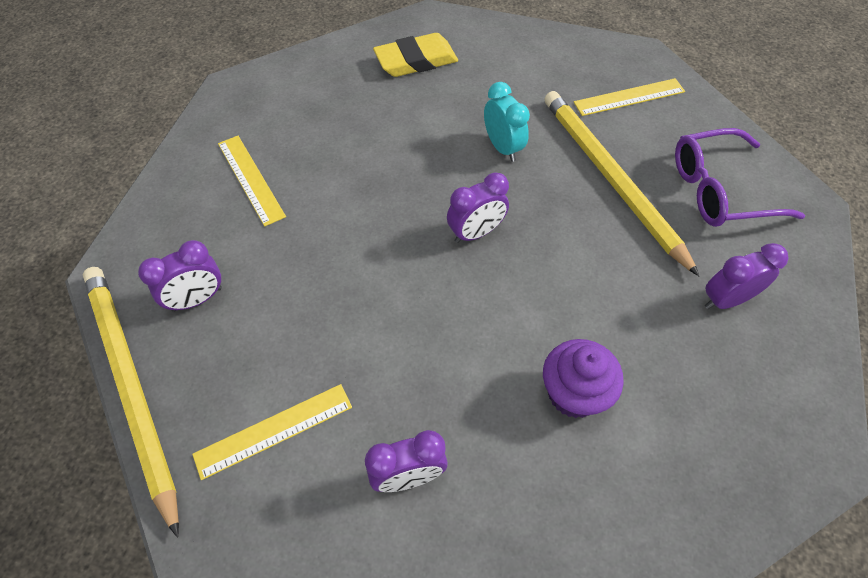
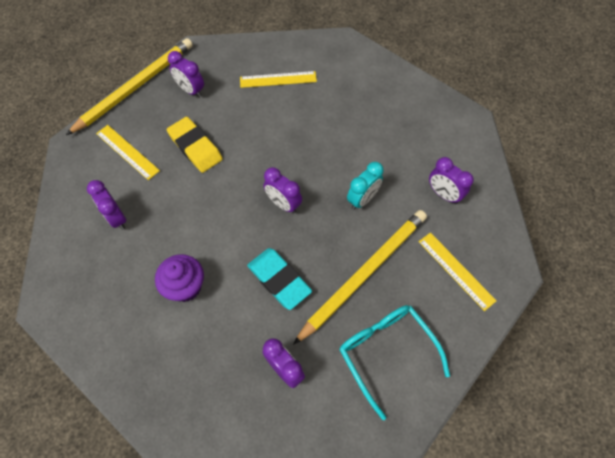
camera: 70 degrees right, 5 degrees up
(251, 179) = (278, 79): yellow ruler -> yellow ruler turned 45 degrees clockwise
(416, 60) = (420, 125): yellow eraser -> yellow eraser (195, 147)
(525, 74) = (443, 194): none -> purple clock
(595, 270) = (279, 280): none -> turquoise eraser
(718, 190) = (386, 352): purple glasses -> turquoise glasses

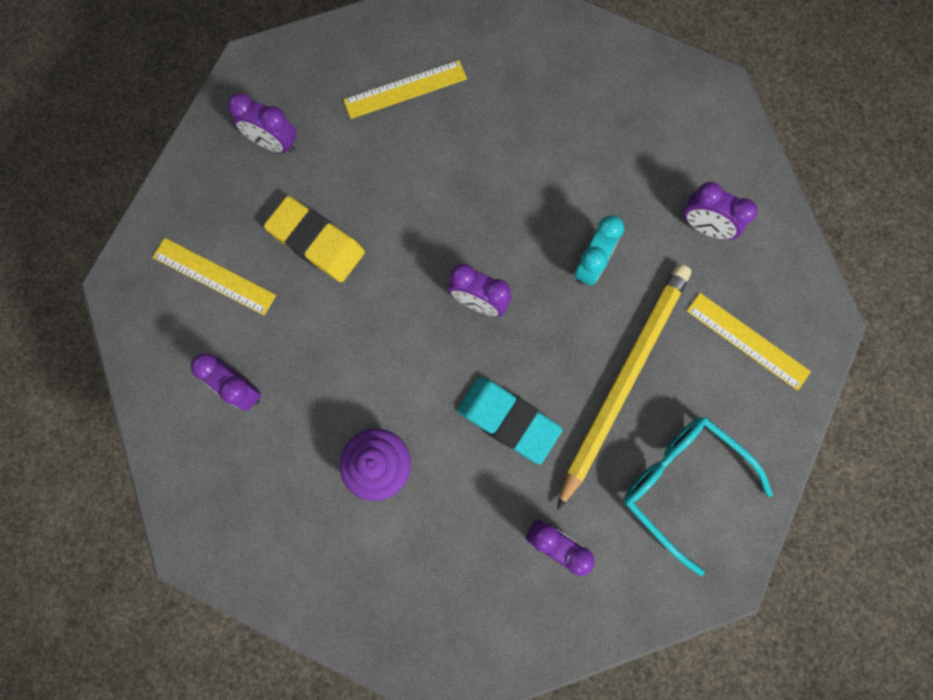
camera: 15 degrees left, 15 degrees up
(135, 87) = (182, 159): yellow pencil -> none

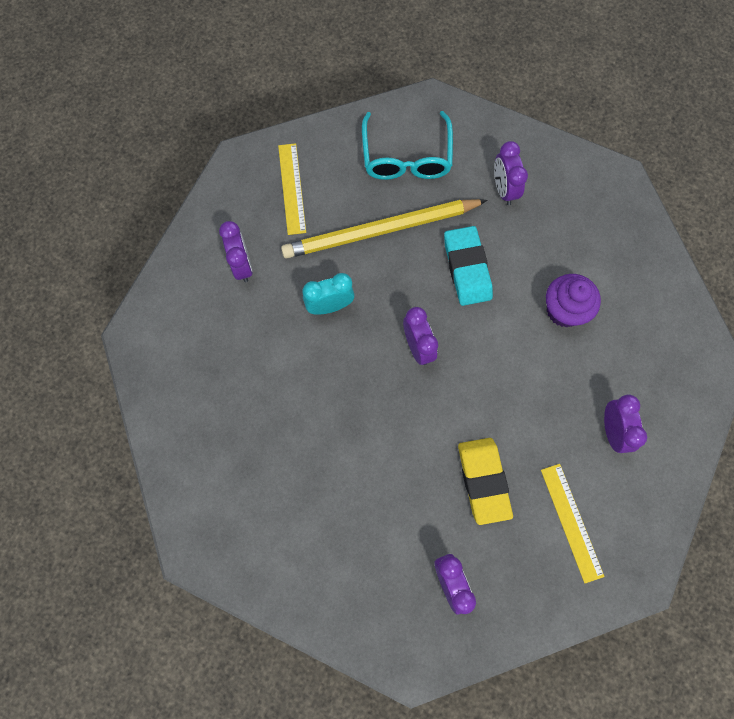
camera: 135 degrees left, 5 degrees down
(405, 89) = (324, 533): yellow ruler -> none

